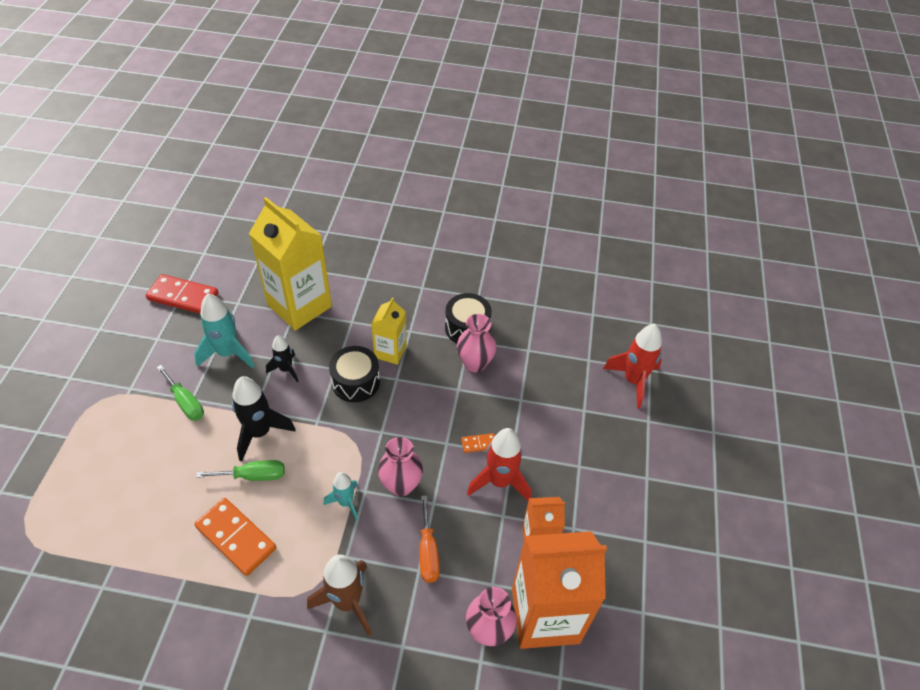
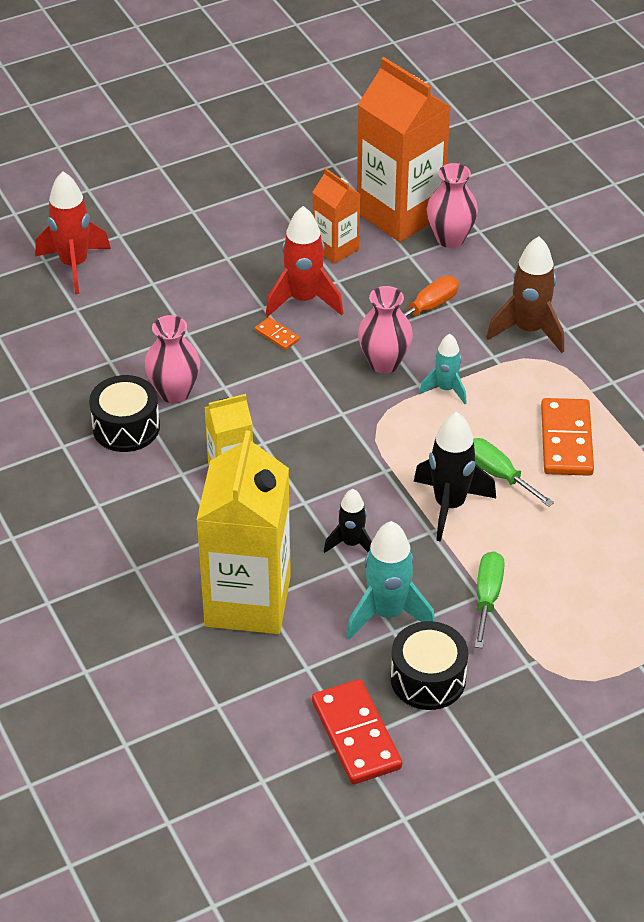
camera: 125 degrees left, 5 degrees down
(356, 382) = (303, 472): black drum -> black drum (428, 679)

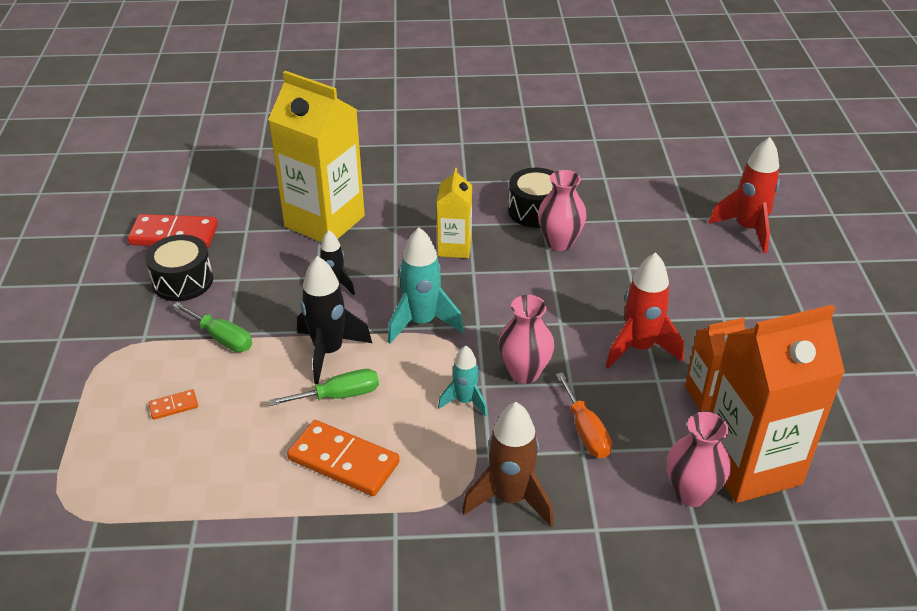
camera: 115 degrees right, 5 degrees down
(277, 335) = (598, 317): orange domino -> orange domino (174, 406)
(387, 613) = (255, 281): turquoise rocket -> turquoise rocket (422, 322)

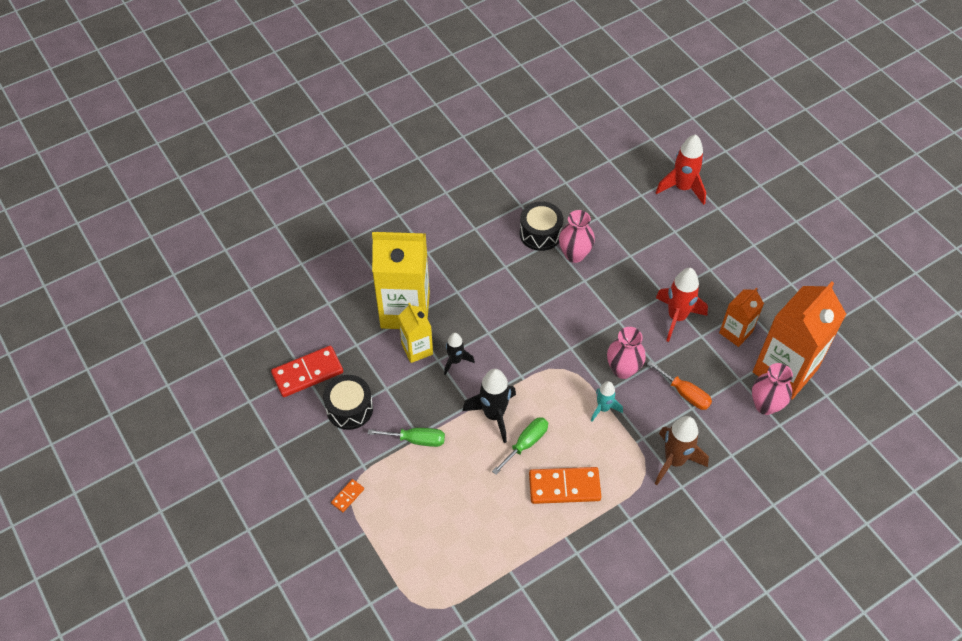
camera: 30 degrees left, 15 degrees up
(174, 406) = (430, 505): orange domino -> orange domino (348, 496)
(422, 322) = (534, 363): turquoise rocket -> none
(454, 247) = (510, 291): yellow carton -> yellow carton (417, 349)

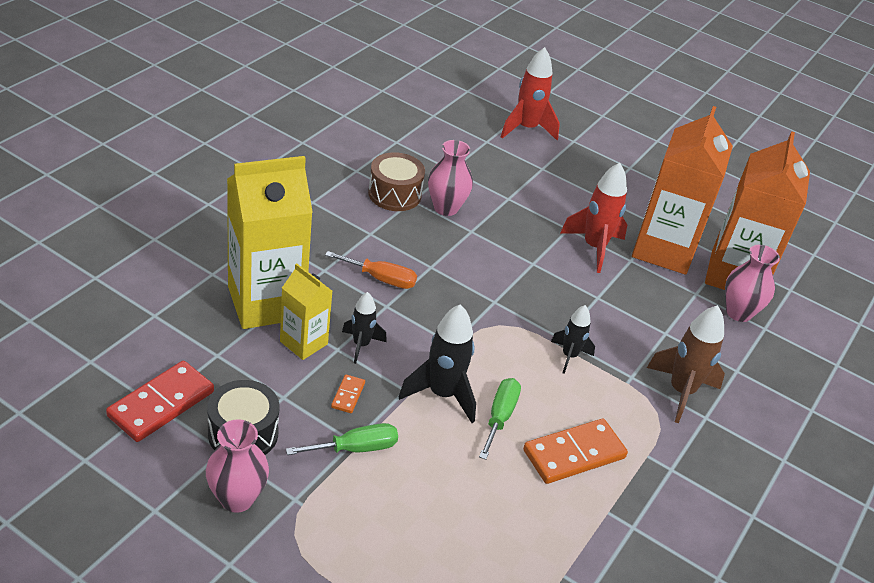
camera: 30 degrees left, 15 degrees down
(348, 496) = (292, 546): orange domino -> orange domino (348, 395)
(540, 233) = (394, 194): black drum -> brown drum
(603, 408) = (569, 356): turquoise rocket -> black rocket
(623, 369) = (567, 311): pink vase -> pink vase (237, 498)
(685, 393) = (649, 320): orange screwdriver -> orange screwdriver (381, 279)
(735, 332) = (663, 250): orange carton -> orange carton, size x1.91

